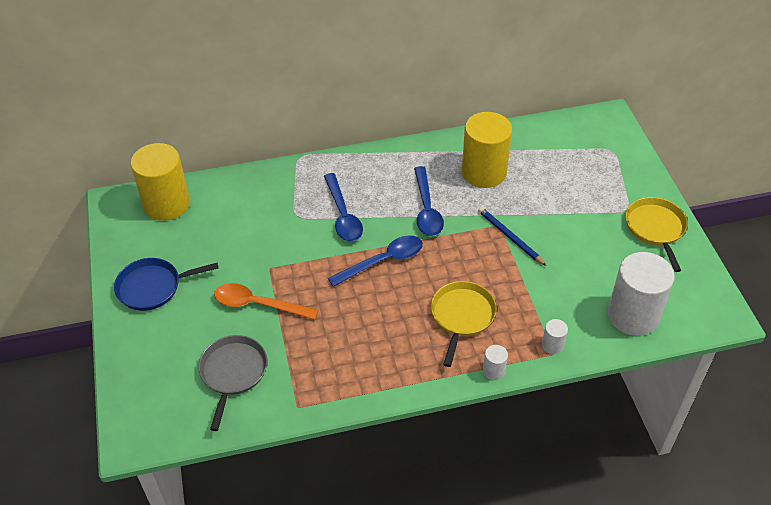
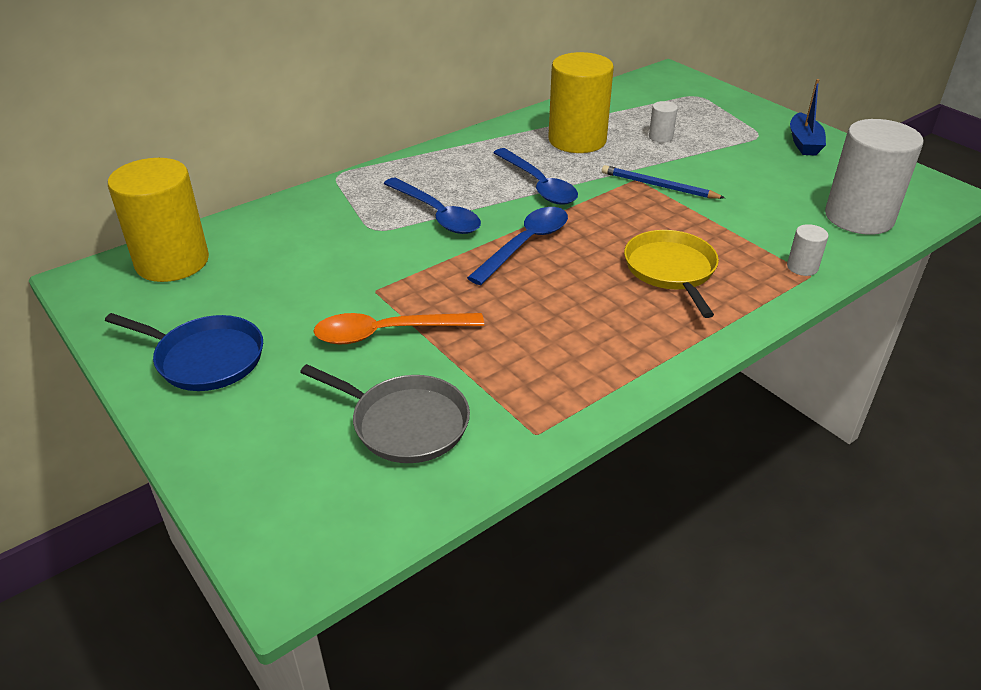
camera: 25 degrees left, 10 degrees down
(152, 287) = (205, 358): blue pan -> blue pan turned 120 degrees counterclockwise
(233, 373) = (405, 423): grey pan -> grey pan turned 135 degrees clockwise
(494, 371) = (760, 312): white cylinder -> white cylinder (660, 137)
(655, 228) = (804, 143): yellow pan -> blue boat

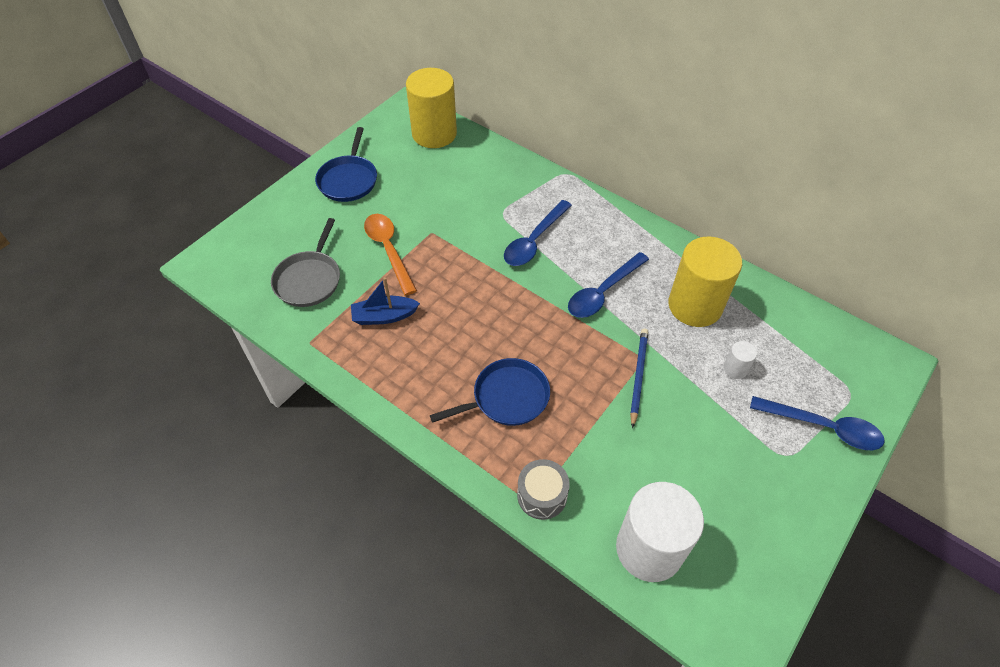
camera: 75 degrees right, 15 degrees up
(525, 244) = (512, 300): blue spoon -> blue spoon (823, 427)
(671, 270) = (507, 397): yellow pan -> blue pan
(802, 267) = (542, 495): white cylinder -> grey drum
(804, 143) = (790, 500): blue boat -> blue boat (384, 316)

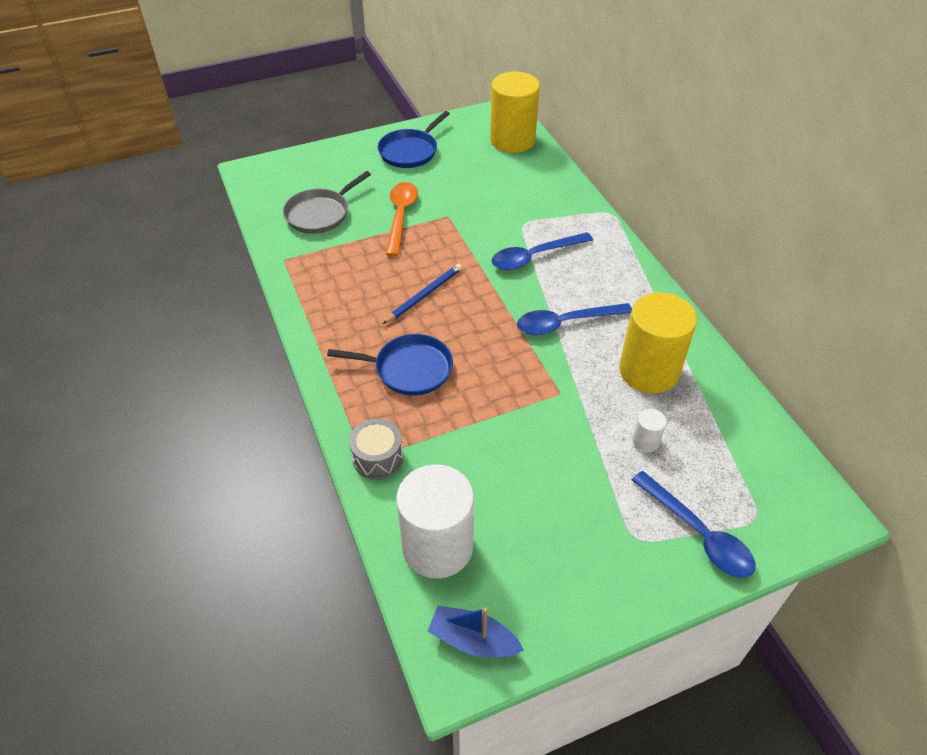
camera: 30 degrees right, 5 degrees down
(384, 316) = (357, 264): blue boat -> blue boat (473, 640)
(638, 376) = (542, 405): blue pencil -> blue pencil (424, 295)

